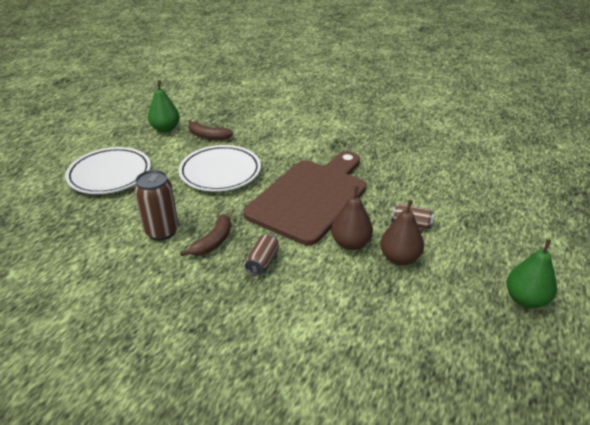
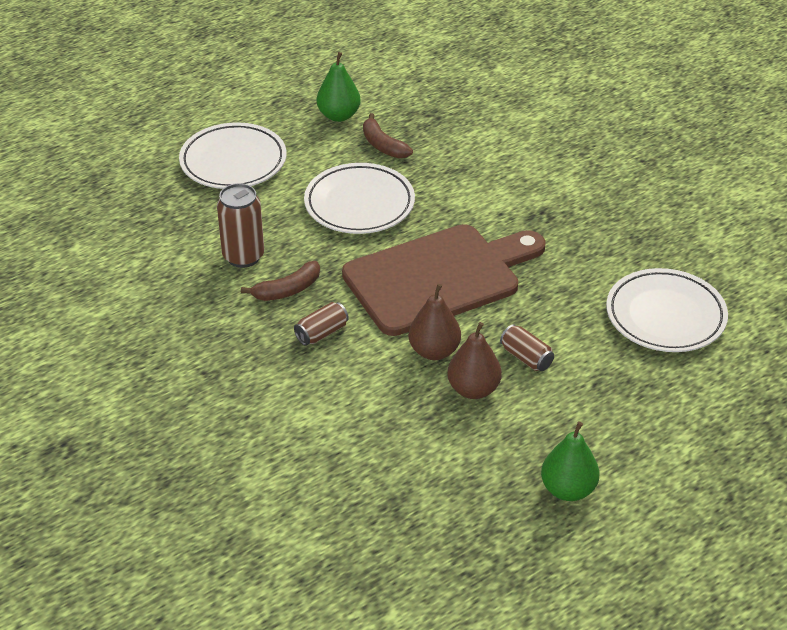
camera: 30 degrees right, 5 degrees up
(461, 172) = (665, 316): none -> white plate

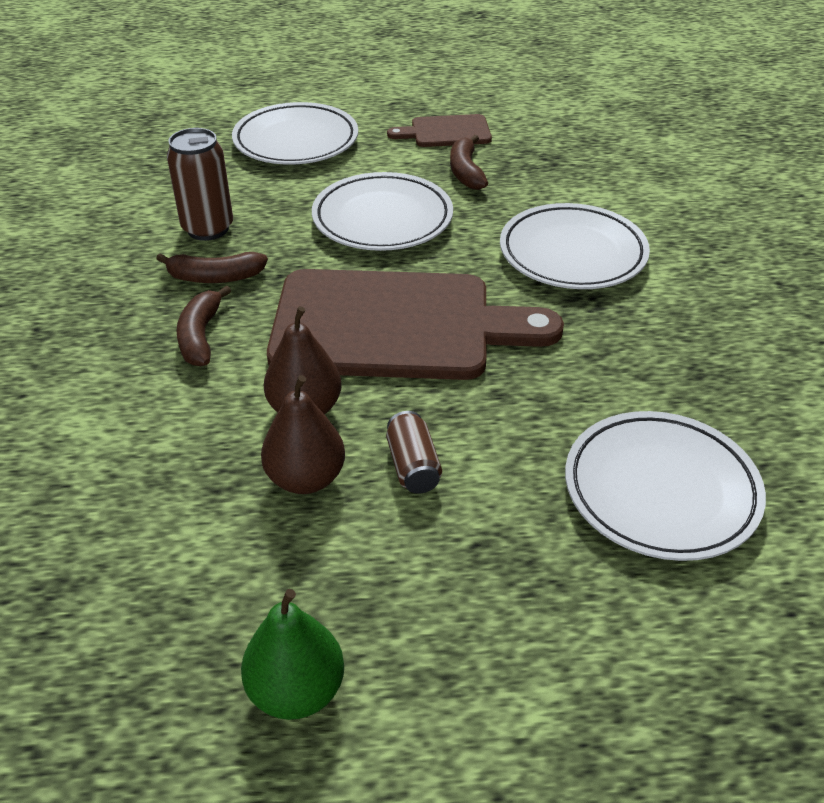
camera: 30 degrees right, 0 degrees up
(322, 333) = (200, 336): brown can -> brown banana
(339, 115) = (446, 132): green pear -> brown cutting board
(506, 185) = (572, 254): none -> white plate

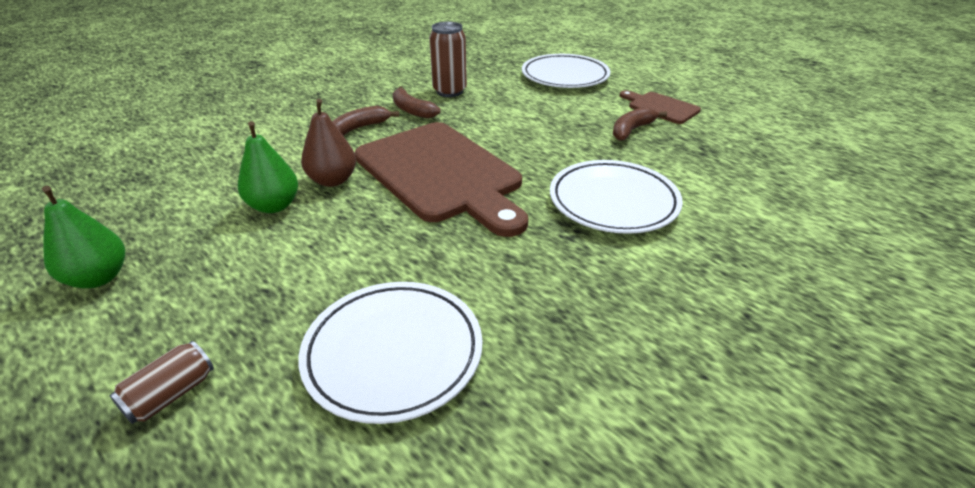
camera: 50 degrees right, 5 degrees down
(306, 478) = (274, 206): brown pear -> green pear
(382, 219) = (537, 127): white plate -> none
(413, 466) = (318, 235): brown can -> brown can (171, 394)

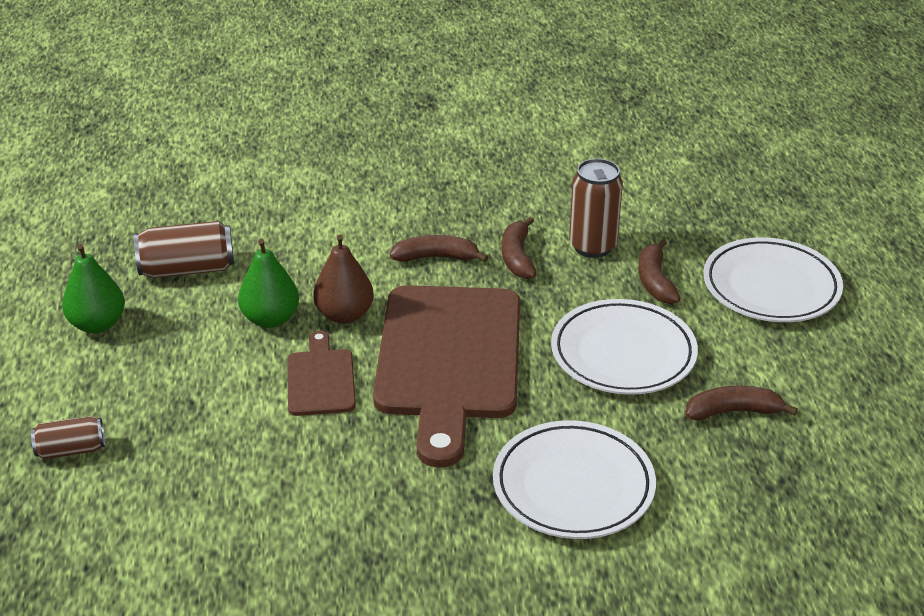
camera: 40 degrees right, 0 degrees up
(158, 205) = (187, 269): none -> brown can
(393, 353) = (224, 509): white plate -> white plate (623, 354)
(506, 94) = (655, 281): none -> brown banana
(660, 107) = (825, 398): brown cutting board -> brown cutting board (320, 379)

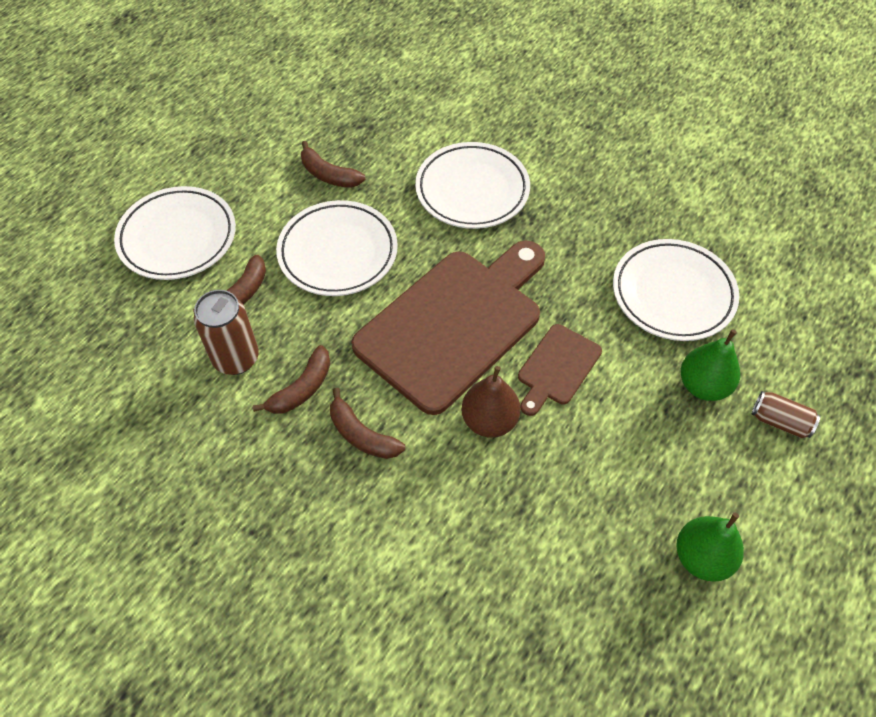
camera: 140 degrees left, 20 degrees up
(187, 269) = (581, 580): brown can -> none
(254, 506) = (673, 294): none -> white plate
(270, 319) = (550, 458): green pear -> green pear (703, 385)

